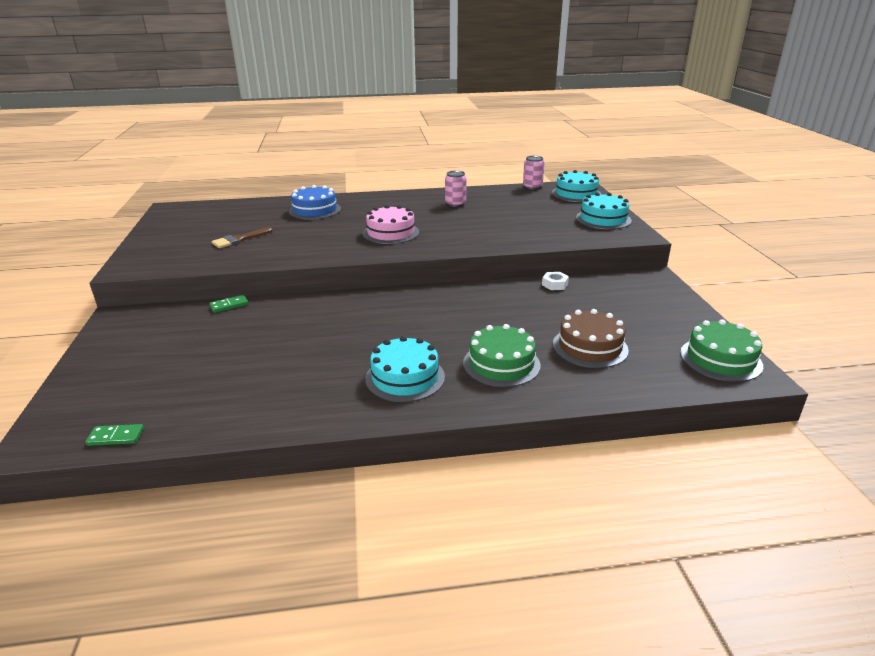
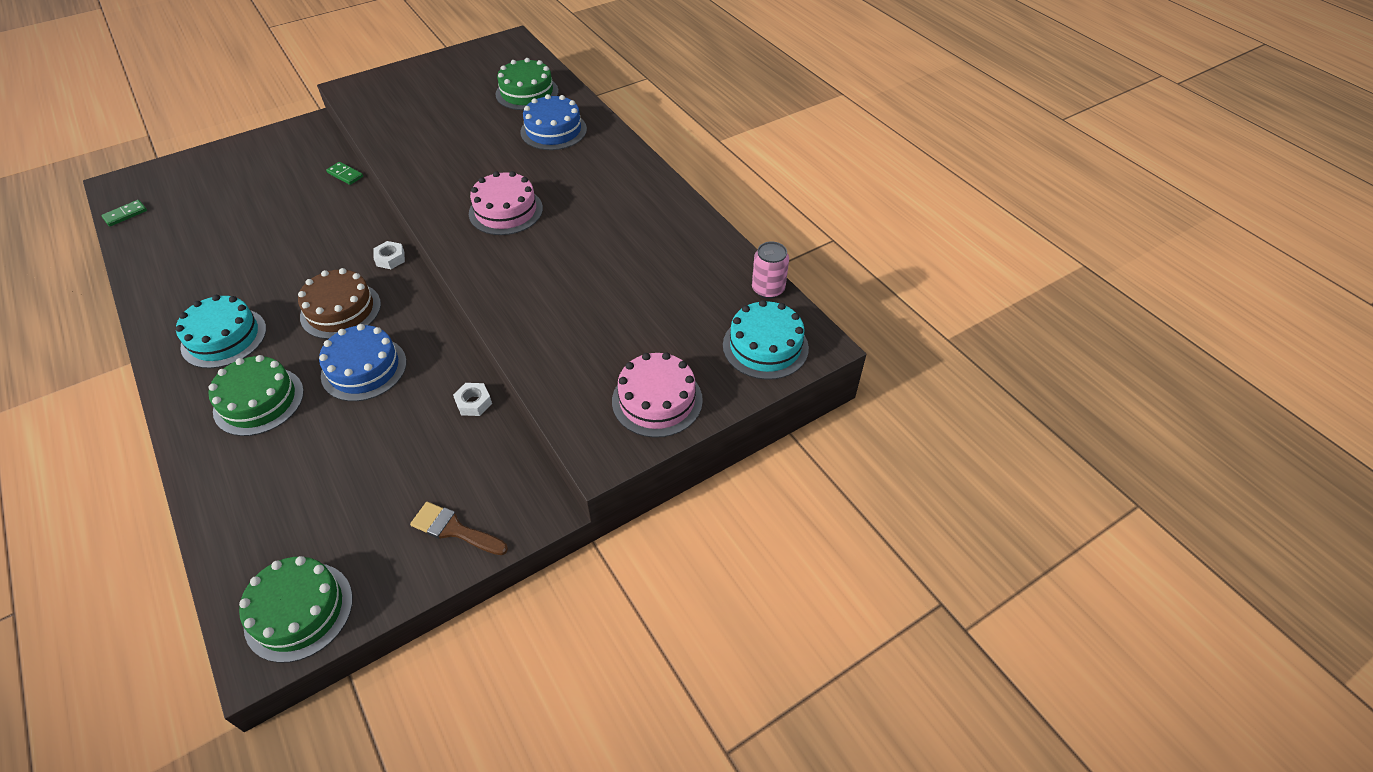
camera: 65 degrees right, 20 degrees up
(116, 437) = (125, 214): green domino -> green domino turned 75 degrees clockwise
(239, 239) = (441, 117): brown brush -> brown brush (454, 529)
(253, 211) = (527, 92): none -> green cake
(372, 297) = (390, 259): none -> white nut
(455, 204) = (640, 232): pink can -> none
(494, 318) = (364, 368): none -> blue cake
(590, 347) = (309, 470): brown cake -> brown cake (341, 310)
(603, 219) = (657, 400): turquoise cake -> pink cake

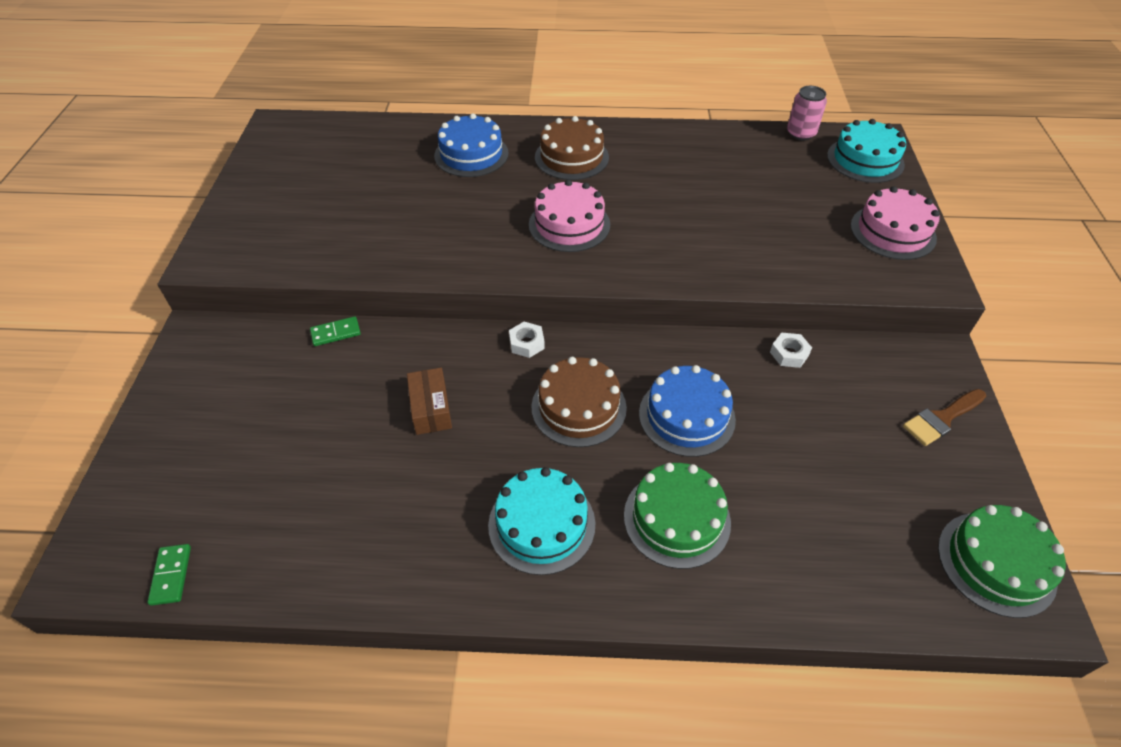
camera: 55 degrees left, 0 degrees up
(300, 245) = (431, 409): none -> brown box
(527, 92) = (386, 147): green cake -> none
(596, 176) = (571, 157): none -> brown cake

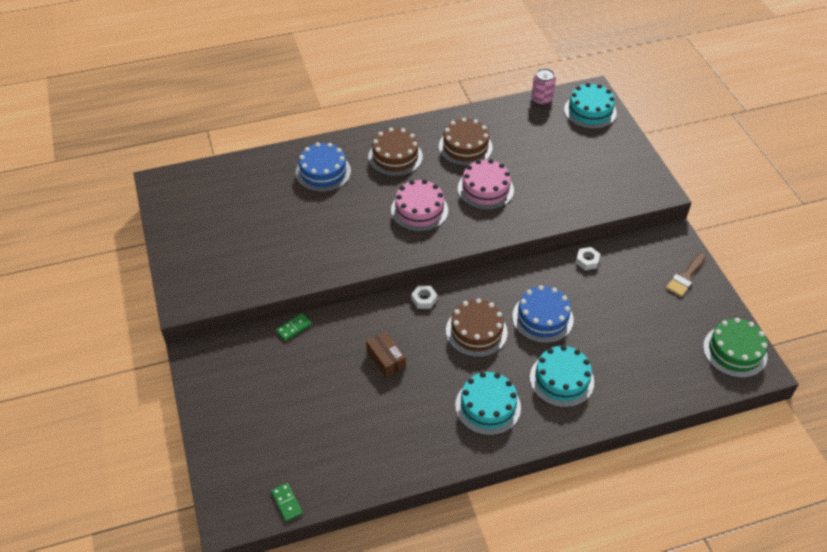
camera: 20 degrees left, 0 degrees up
(670, 165) = (465, 147): none -> brown cake
(677, 518) = (561, 379): green cake -> turquoise cake
(893, 232) = (624, 162): pink cake -> pink cake (485, 189)

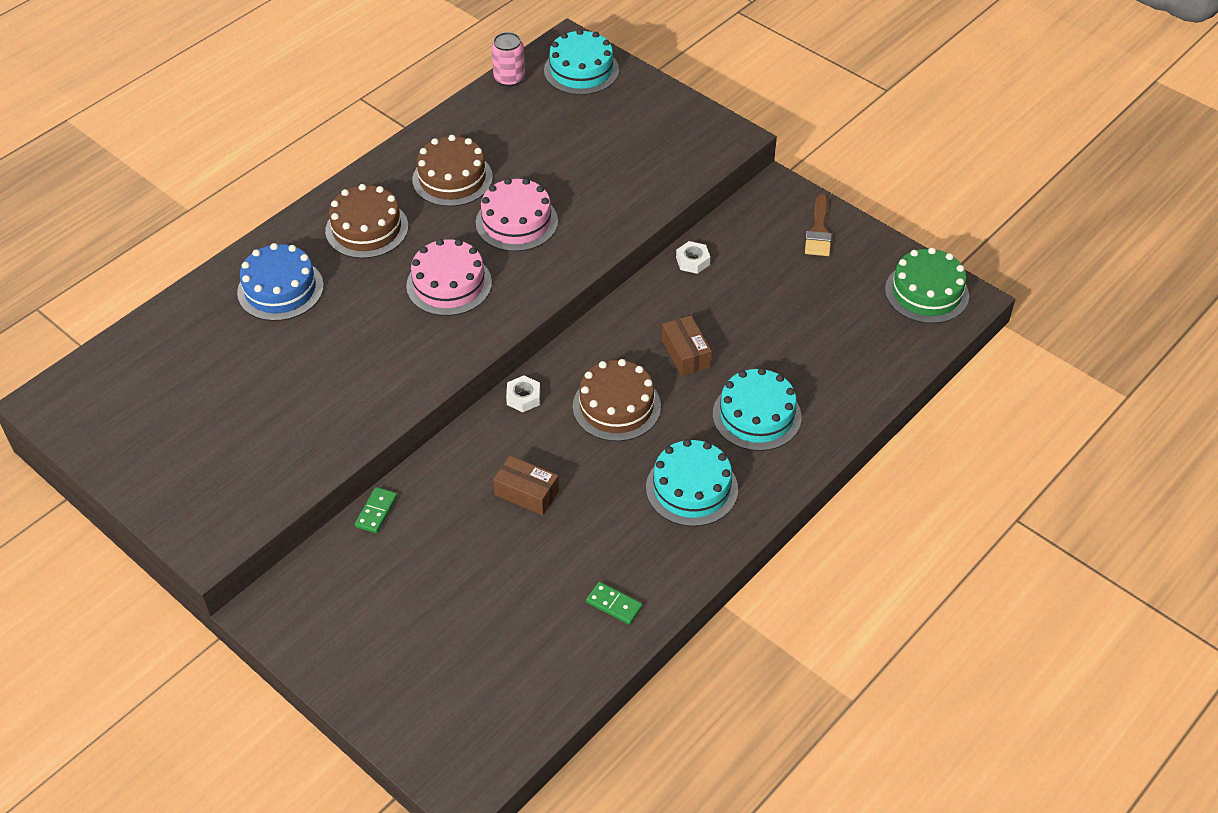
camera: 30 degrees left, 0 degrees up
(286, 503) = (524, 726): green domino -> green domino (614, 604)
(542, 318) = (685, 353): blue cake -> brown box

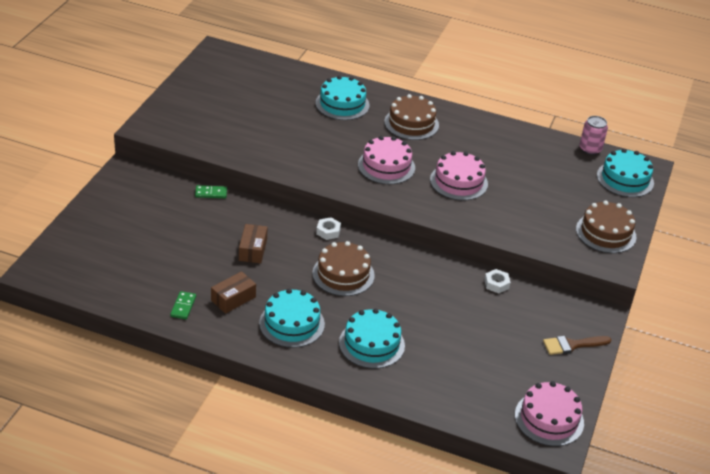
camera: 65 degrees right, 10 degrees down
(280, 289) = (342, 104): blue cake -> turquoise cake
(452, 178) = (478, 146): brown cake -> brown cake (606, 233)
(685, 353) = (408, 297): brown box -> brown box (233, 299)
(926, 292) = (549, 419): green cake -> pink cake

